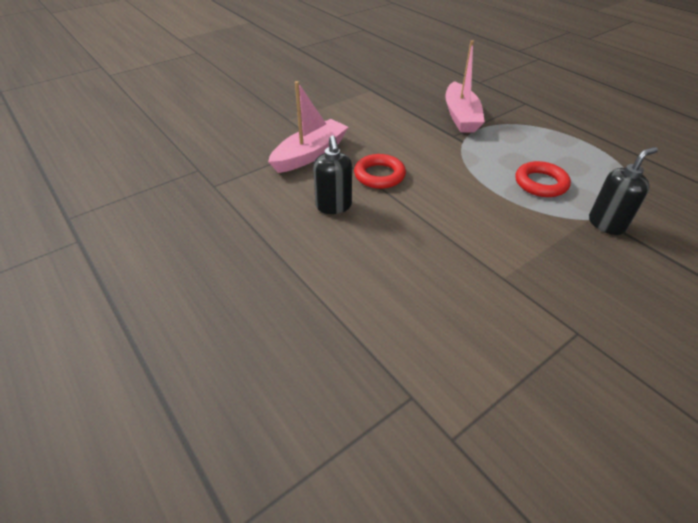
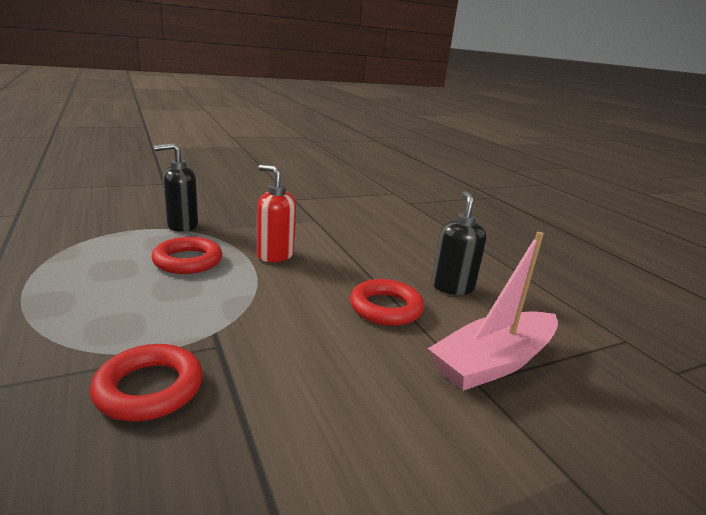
camera: 170 degrees left, 20 degrees down
(461, 116) = (149, 388): pink boat -> red ring
(490, 206) = (275, 255): none -> red soap dispenser

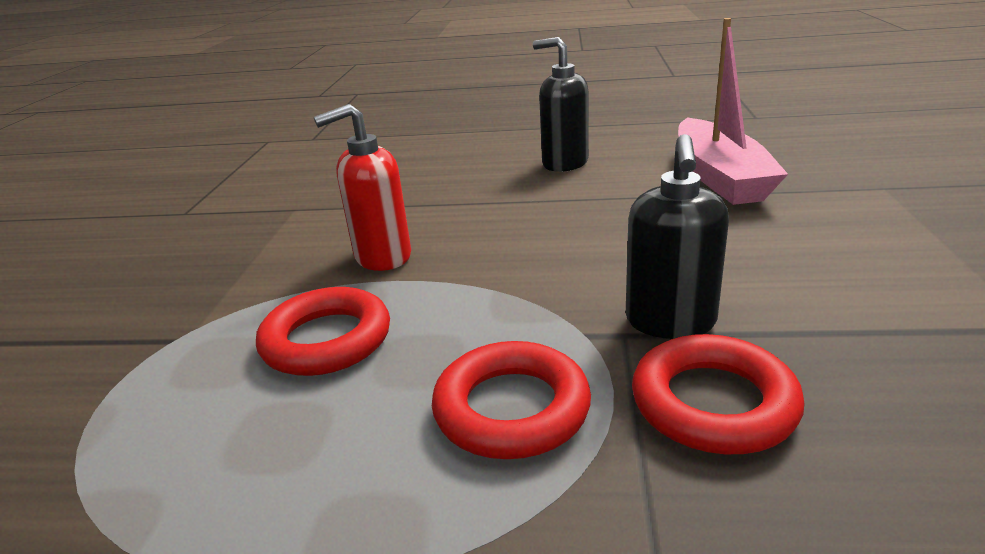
camera: 55 degrees left, 5 degrees up
(182, 225) = (158, 336): black soap dispenser -> black soap dispenser (670, 322)
(385, 308) = (588, 207): red ring -> red ring (511, 408)

